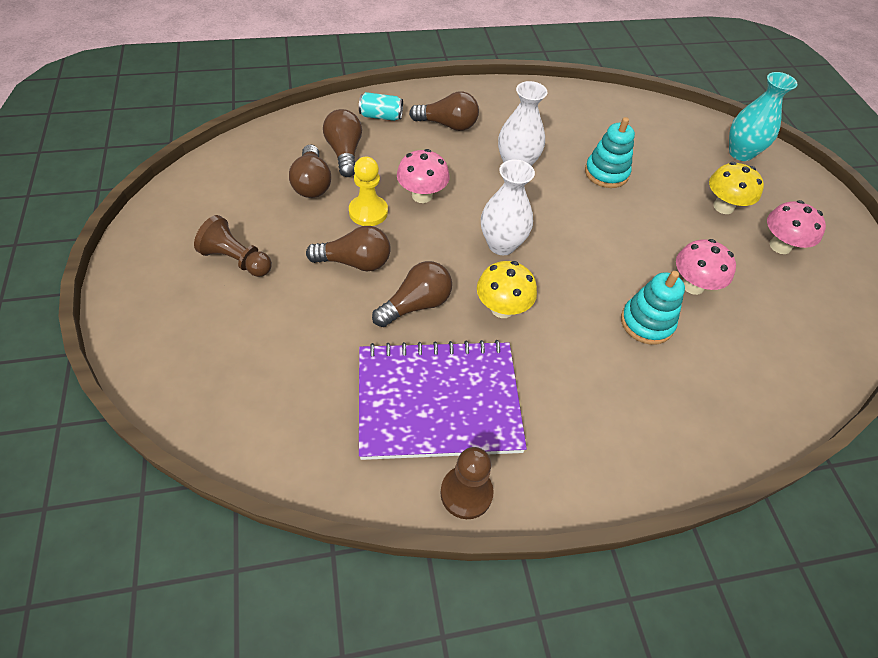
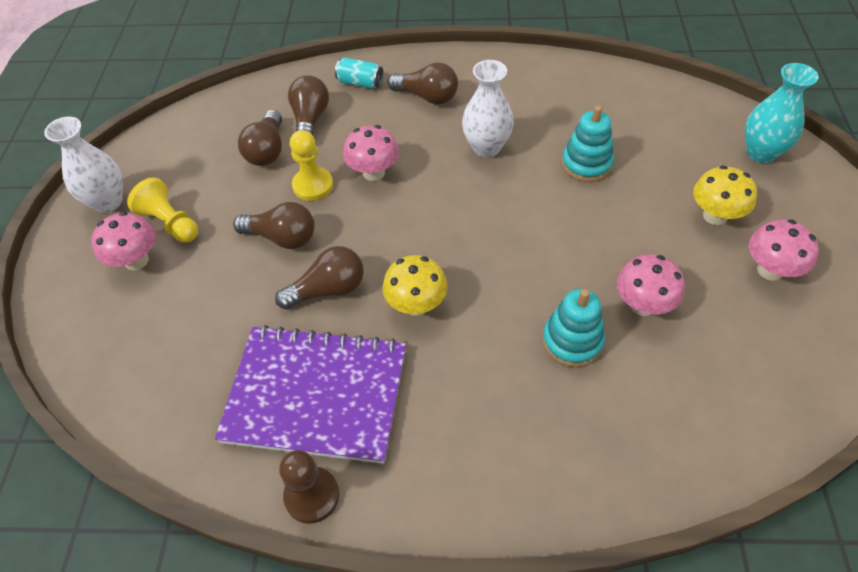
camera: 20 degrees right, 0 degrees up
(213, 299) = (136, 260): none -> pink mushroom
(236, 260) = (170, 223): brown pawn -> yellow pawn
(501, 245) = (440, 234): white vase -> white vase (108, 201)

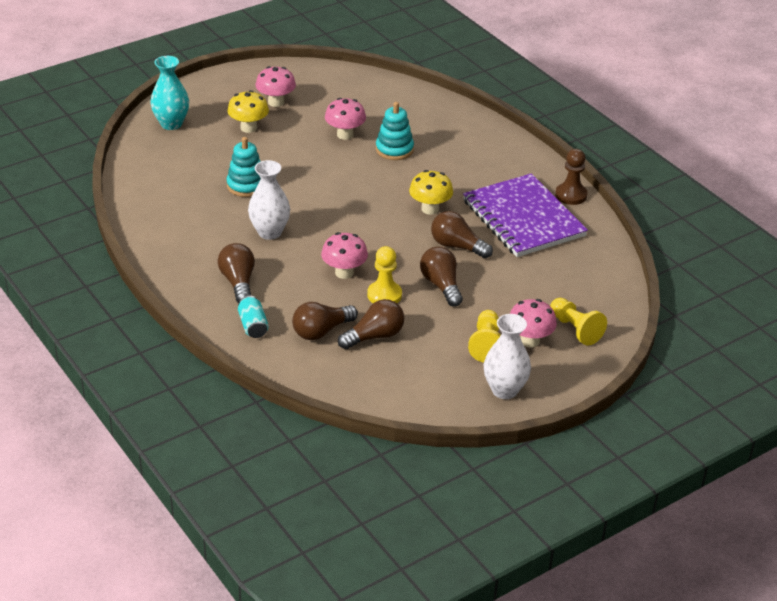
camera: 130 degrees left, 15 degrees down
(106, 311) = (575, 329): none -> yellow pawn

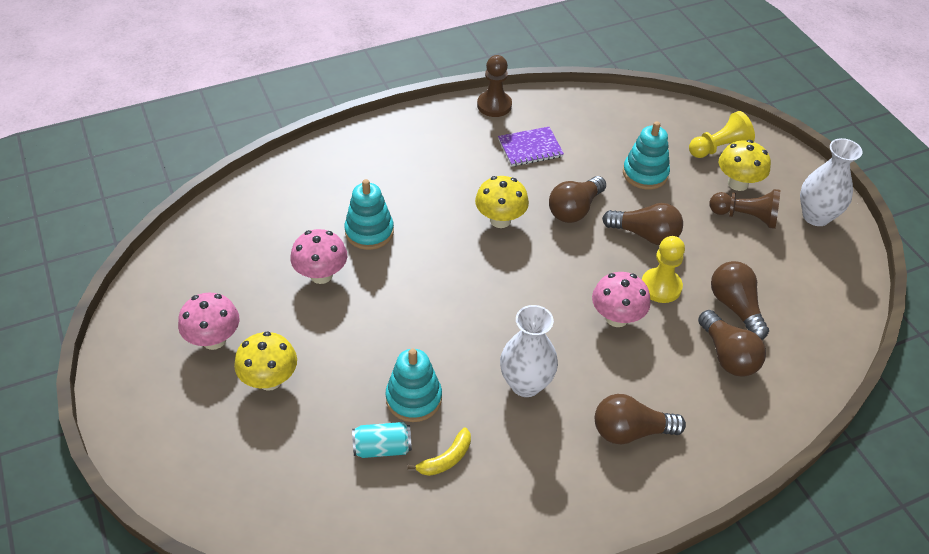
camera: 80 degrees left, 10 degrees up
(171, 124) = (225, 480): turquoise vase -> none
(200, 203) = (445, 459): none -> yellow banana
(253, 326) = (719, 424): turquoise can -> turquoise can (382, 448)
(441, 285) = (645, 235): brown light bulb -> brown light bulb turned 150 degrees counterclockwise
(486, 344) = (745, 217): yellow pawn -> brown pawn
(519, 284) = (645, 173): none -> turquoise stacking toy
(523, 218) = (530, 148): purple notebook -> purple notebook, size x0.47
(530, 340) = (738, 183): pink mushroom -> yellow mushroom

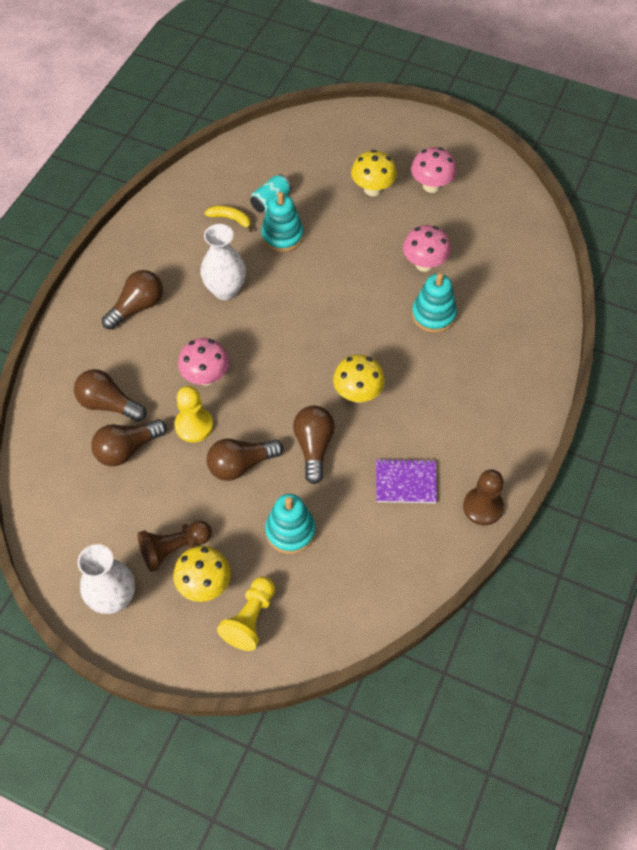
camera: 140 degrees right, 10 degrees up
(445, 459) = (231, 219): yellow banana -> yellow banana turned 105 degrees clockwise
(530, 148) = (405, 482): purple notebook -> purple notebook turned 60 degrees clockwise
(735, 307) = (127, 449): brown light bulb -> brown light bulb turned 120 degrees clockwise

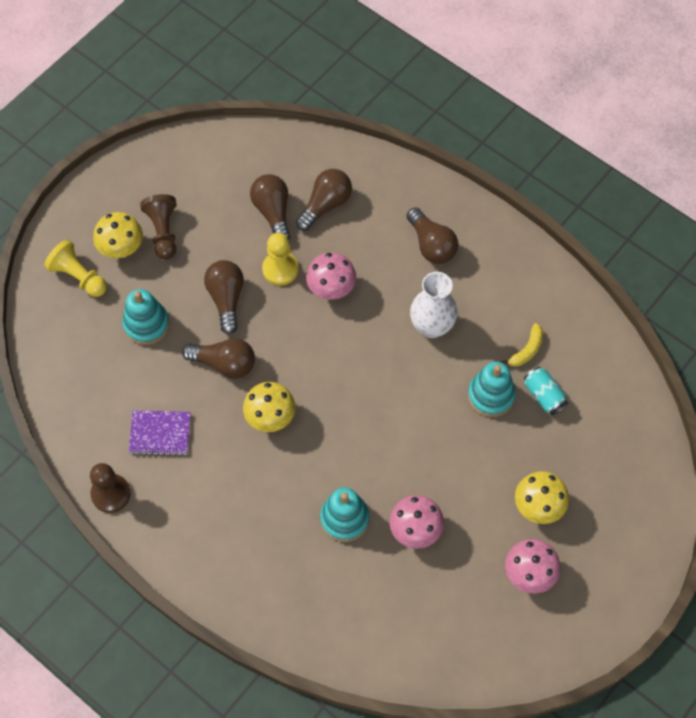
camera: 105 degrees right, 5 degrees up
(113, 599) = (135, 182): white vase -> none
(405, 482) = (160, 433): purple notebook -> purple notebook turned 75 degrees clockwise

